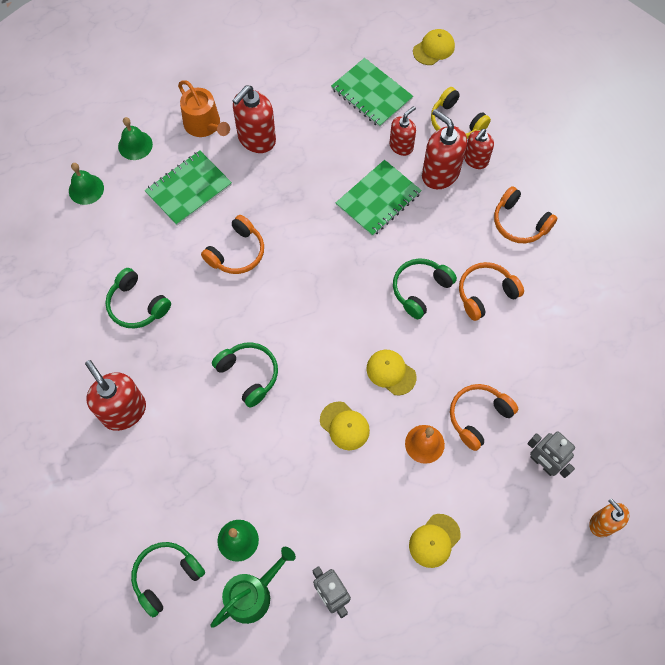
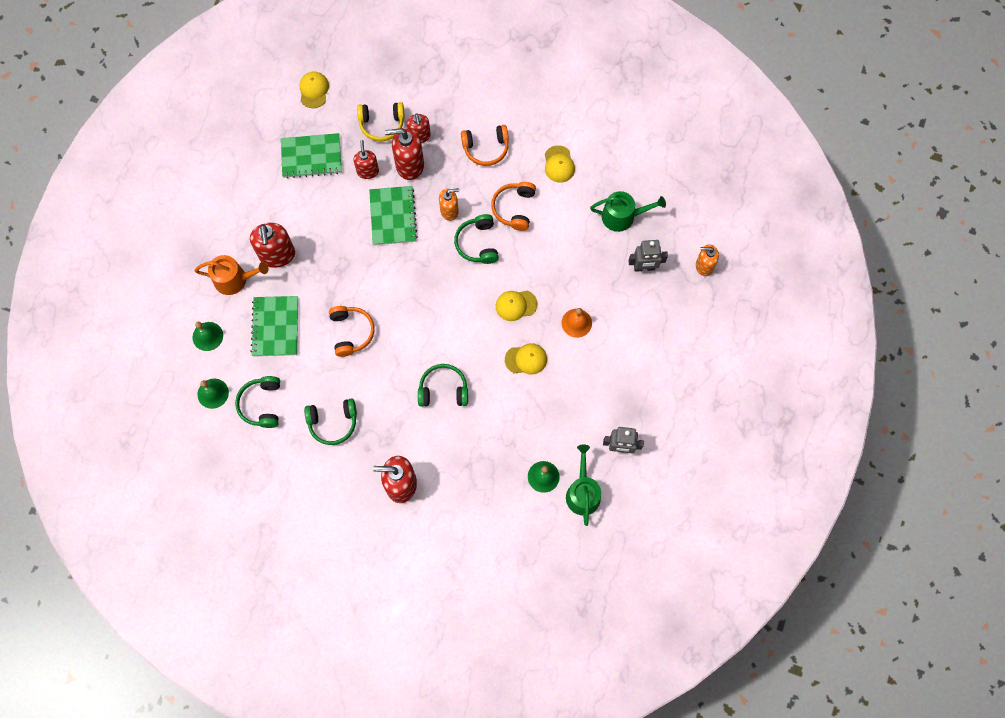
camera: 50 degrees left, 5 degrees up
(166, 576) = (530, 535): green headphones -> green headphones (262, 404)
(429, 241) = (449, 211): none -> orange soap dispenser
(434, 540) = (637, 365): yellow cap -> yellow cap (559, 164)
(478, 417) = (586, 279): orange headphones -> none
(575, 399) = (622, 216): none -> green watering can

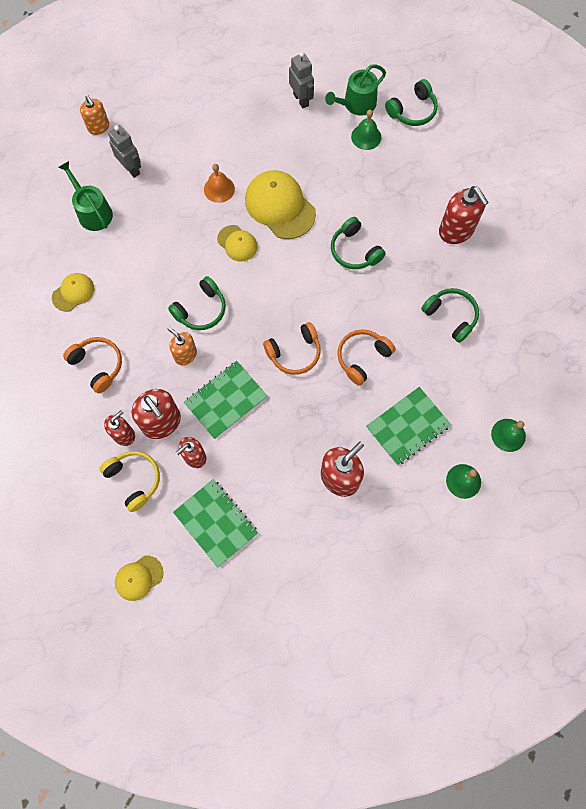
camera: 125 degrees left, 0 degrees up
(234, 279) = (393, 499): orange watering can -> none
(262, 404) = (483, 385): green headphones -> green headphones (412, 111)
(514, 208) = (144, 302): orange headphones -> orange headphones (294, 353)
(526, 359) = (280, 206): yellow cap -> yellow cap, size x1.83

